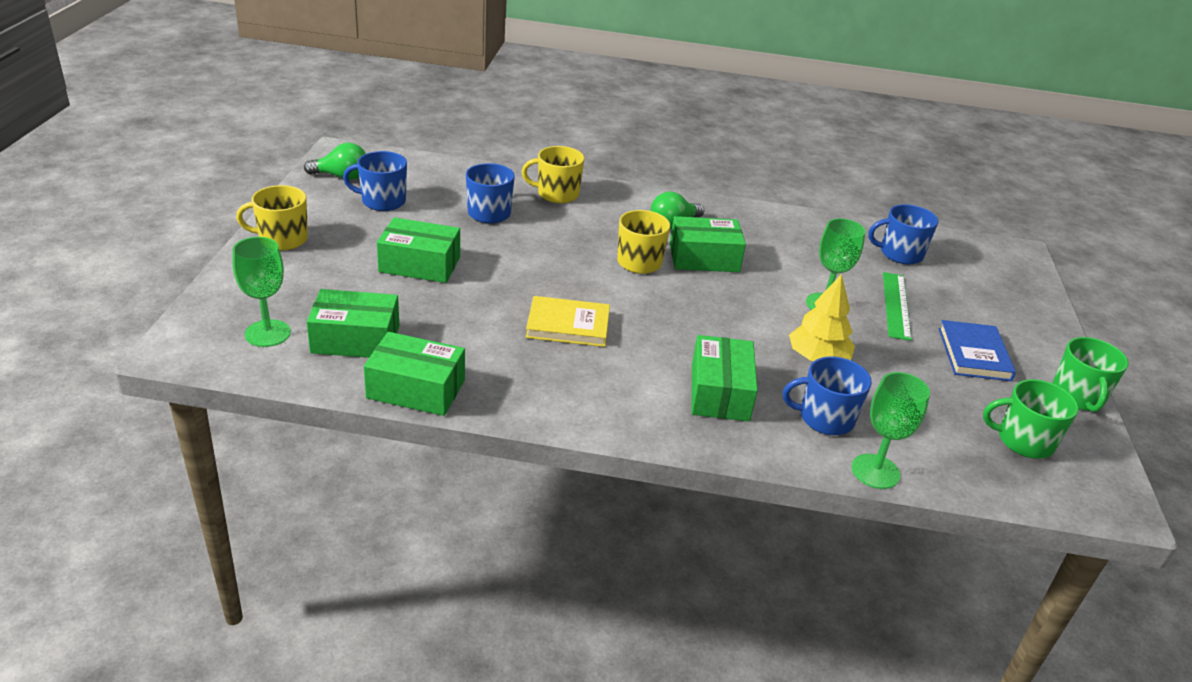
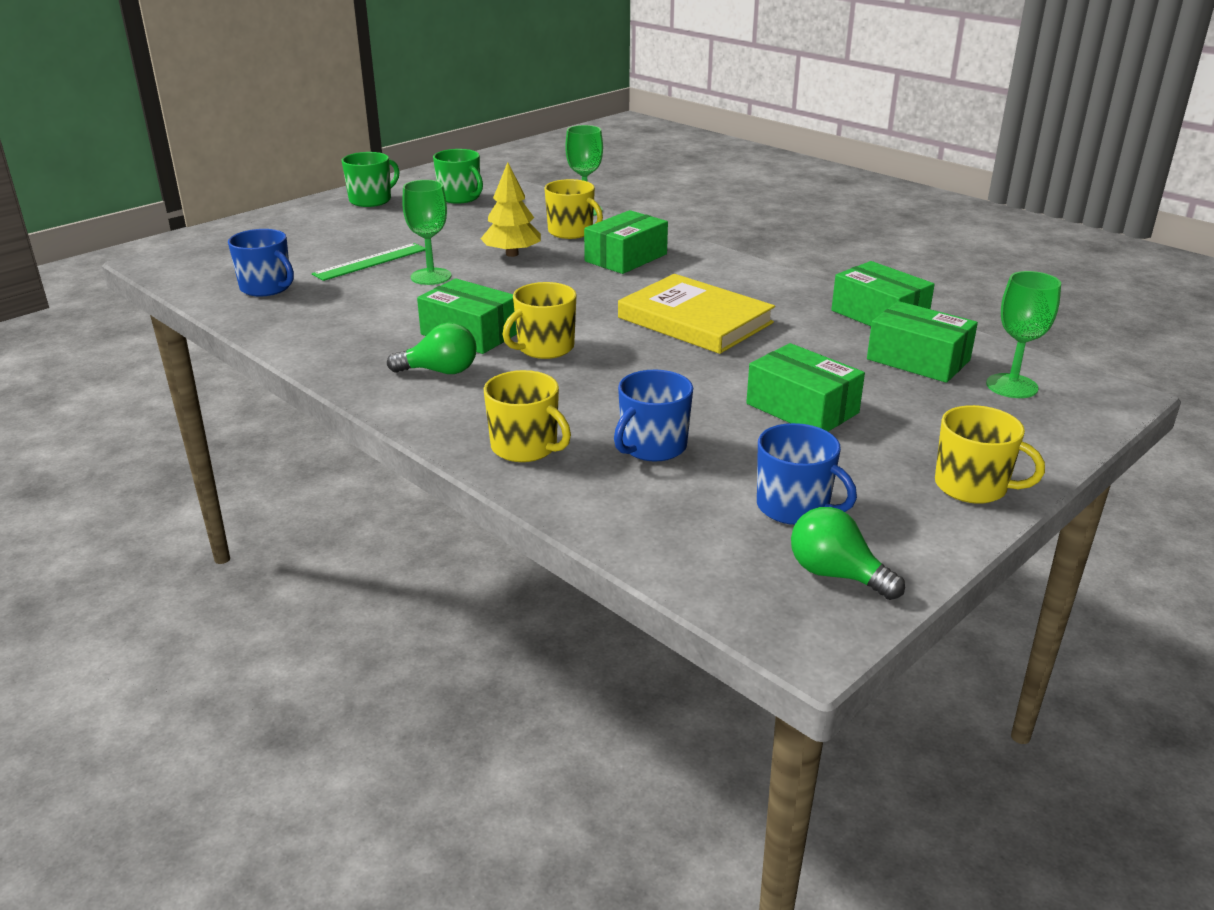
camera: 140 degrees left, 5 degrees down
(568, 325) = (695, 320): yellow book -> yellow book, size x1.51
(825, 418) = (571, 232): blue mug -> yellow mug
(974, 354) = (385, 228): blue book -> none

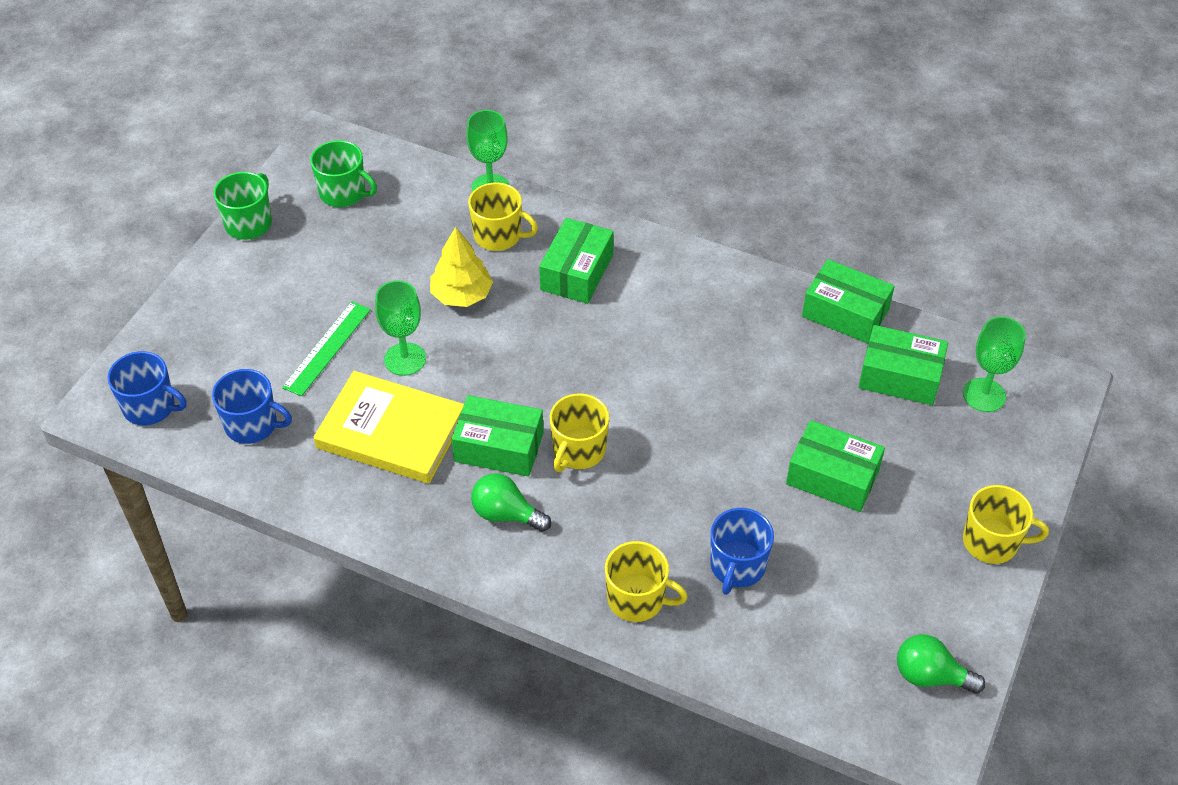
camera: 20 degrees left, 20 degrees up
(440, 371) = (506, 514): green light bulb -> green light bulb turned 135 degrees counterclockwise
(695, 320) = (690, 367): yellow book -> yellow book (391, 431)
(794, 507) = (874, 608): blue mug -> blue mug (150, 407)

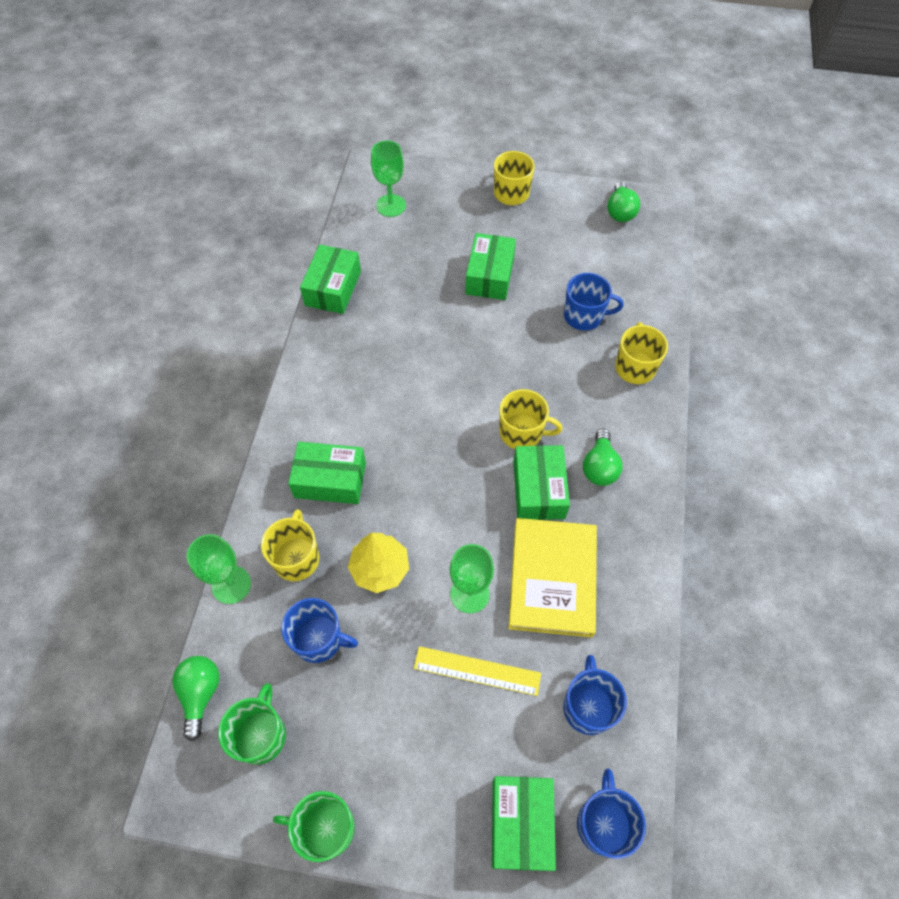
camera: 105 degrees left, 10 degrees up
(327, 348) = (477, 670): green ruler -> yellow ruler
(397, 160) = (200, 694): none -> green light bulb
(410, 241) = (319, 639): none -> blue mug
(900, 377) = (387, 250): green box -> green box (521, 824)

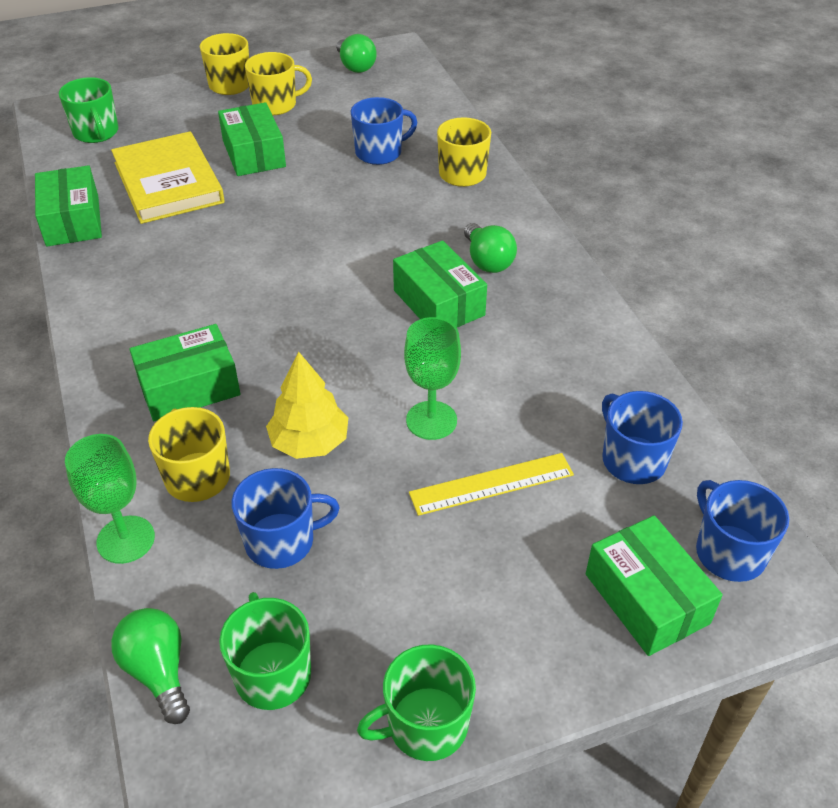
camera: 30 degrees left, 15 degrees down
(391, 205) = (96, 133): green goblet -> green mug
(522, 432) = (385, 264): yellow mug -> yellow mug (276, 105)
(552, 578) = (511, 369): yellow book -> yellow book (168, 183)

